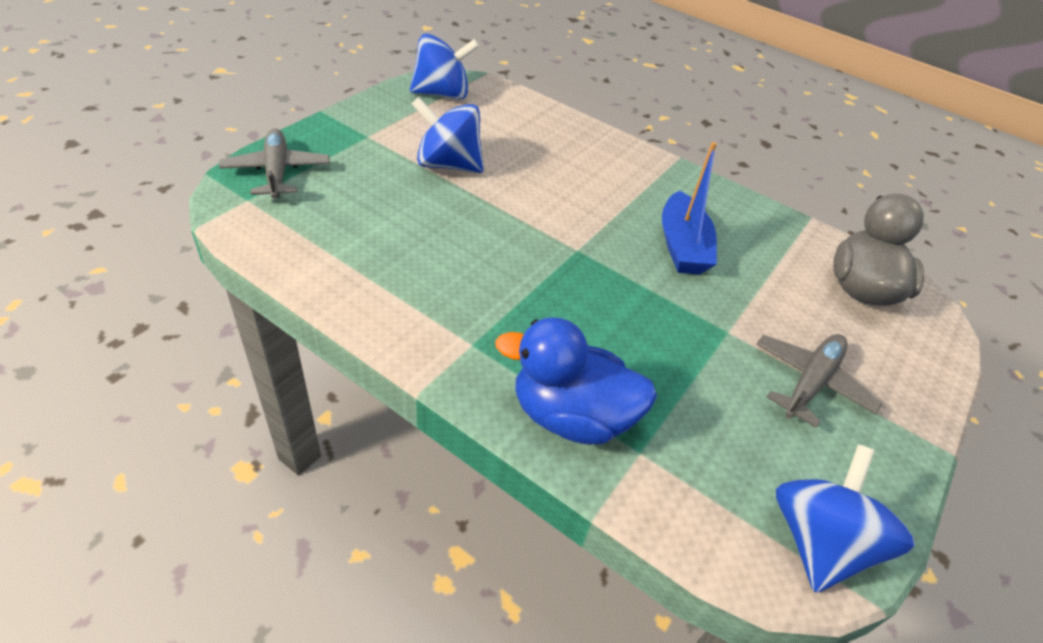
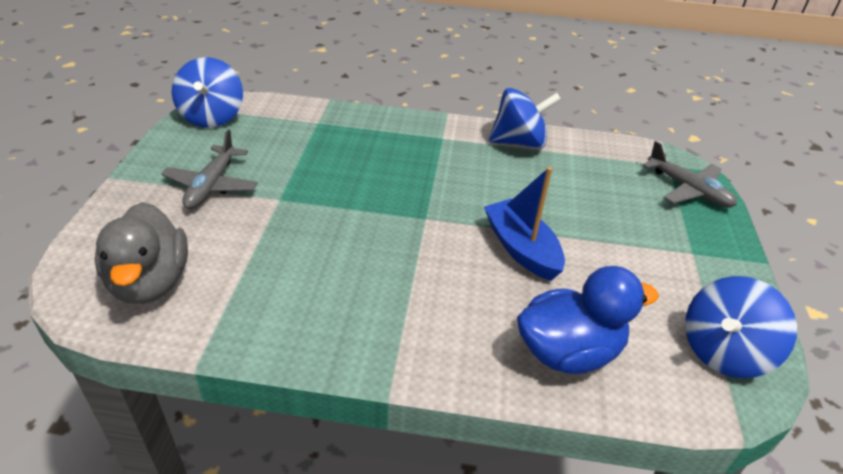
camera: 155 degrees right, 5 degrees down
(448, 164) = (597, 253): blue spinning top -> blue spinning top (519, 142)
(571, 416) = (363, 124): blue duck -> blue duck (568, 352)
(682, 246) = (339, 257): blue boat -> blue boat (521, 249)

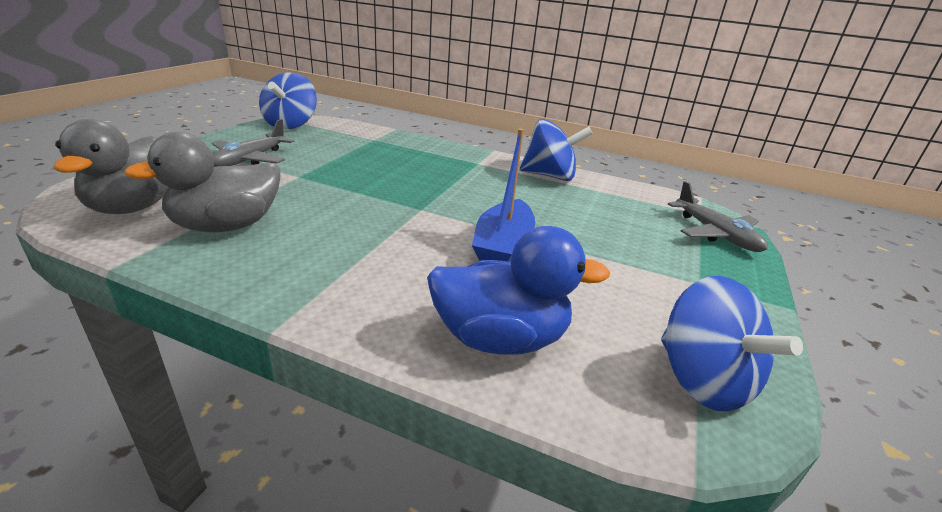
camera: 15 degrees right, 10 degrees down
(261, 286) = (226, 226): none -> grey duck
(521, 249) = (502, 246): blue boat -> blue boat turned 150 degrees counterclockwise
(723, 351) = (702, 380): blue spinning top -> blue spinning top turned 90 degrees counterclockwise

